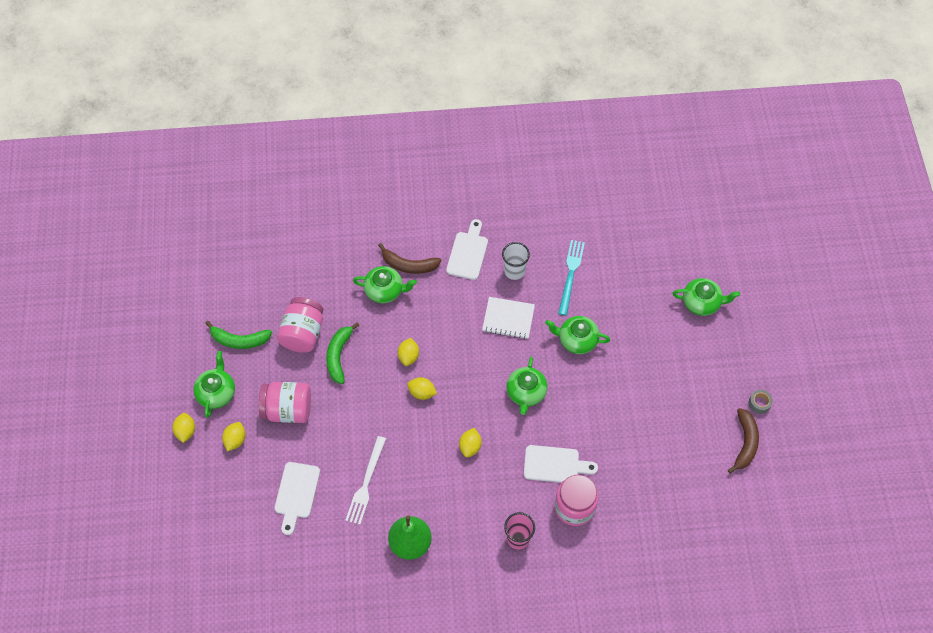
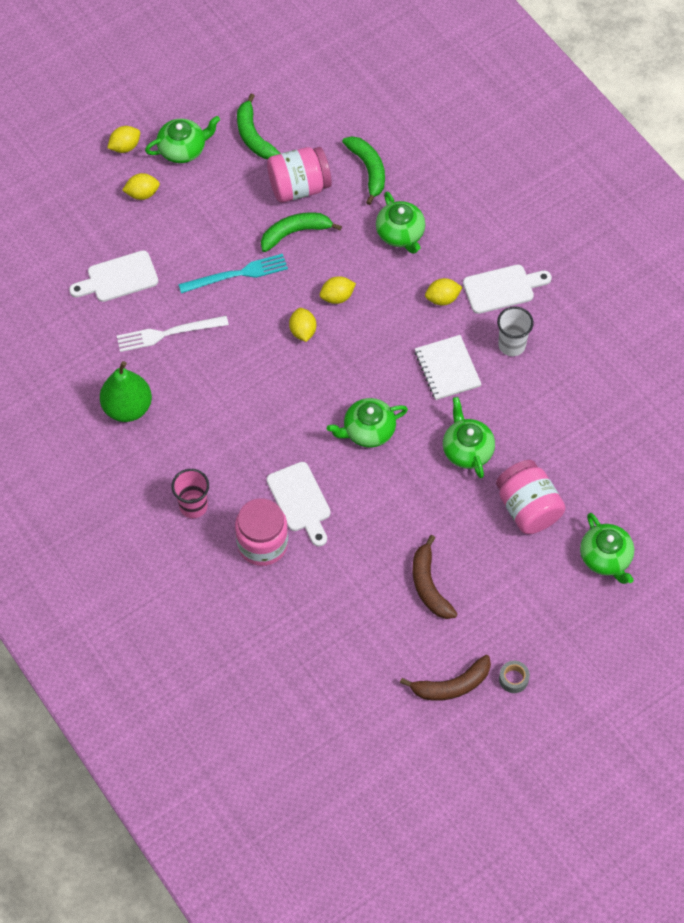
camera: 60 degrees right, 0 degrees up
(288, 409) = (204, 220): pink jar -> pink jar (528, 508)
(320, 283) = (368, 170): none -> green banana
(408, 265) = (447, 240): brown banana -> brown banana (429, 585)
(470, 446) = (269, 408): yellow lemon -> yellow lemon (442, 298)
(570, 274) = (547, 403): turquoise fork -> turquoise fork (237, 274)

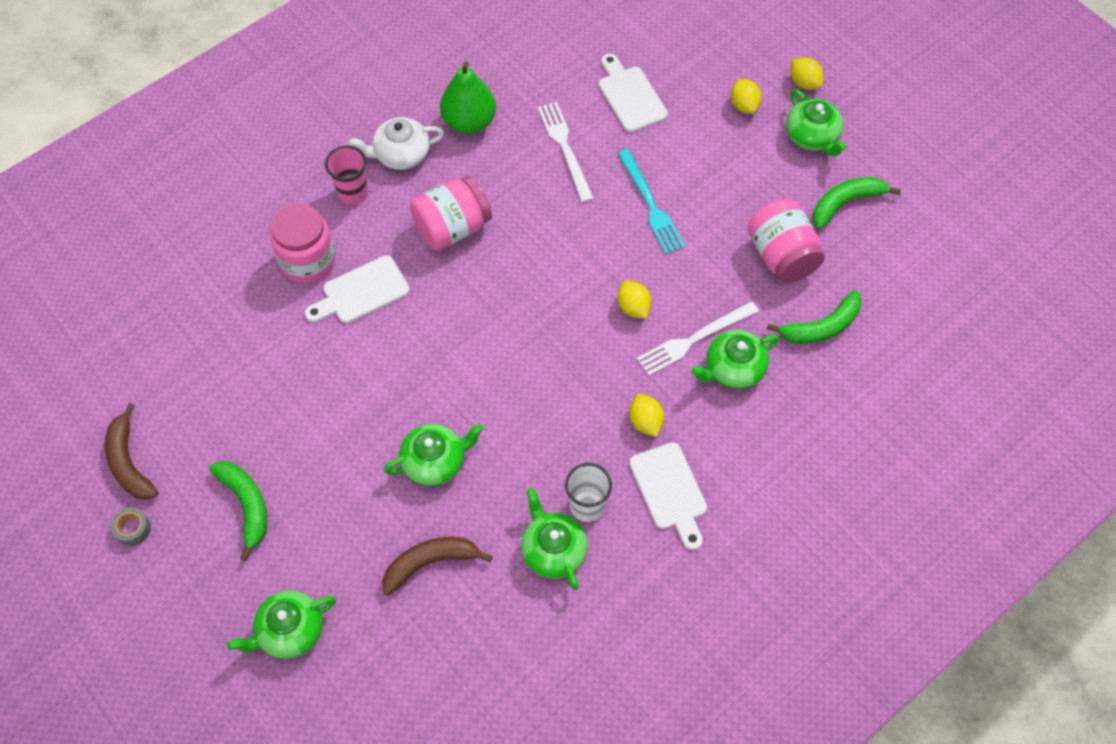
camera: 85 degrees right, 0 degrees up
(156, 465) = (401, 154): none -> white teapot
(295, 232) = (716, 257): green banana -> green banana (247, 506)
(303, 331) = (582, 276): yellow lemon -> none
(368, 430) = (455, 353): green teapot -> green teapot (553, 551)
(371, 257) = (694, 339): none -> white fork
(429, 585) = (255, 431): brown banana -> brown banana (430, 563)
(447, 368) = (546, 433): white notebook -> none
(528, 508) = (357, 535): pink jar -> pink jar (452, 228)

